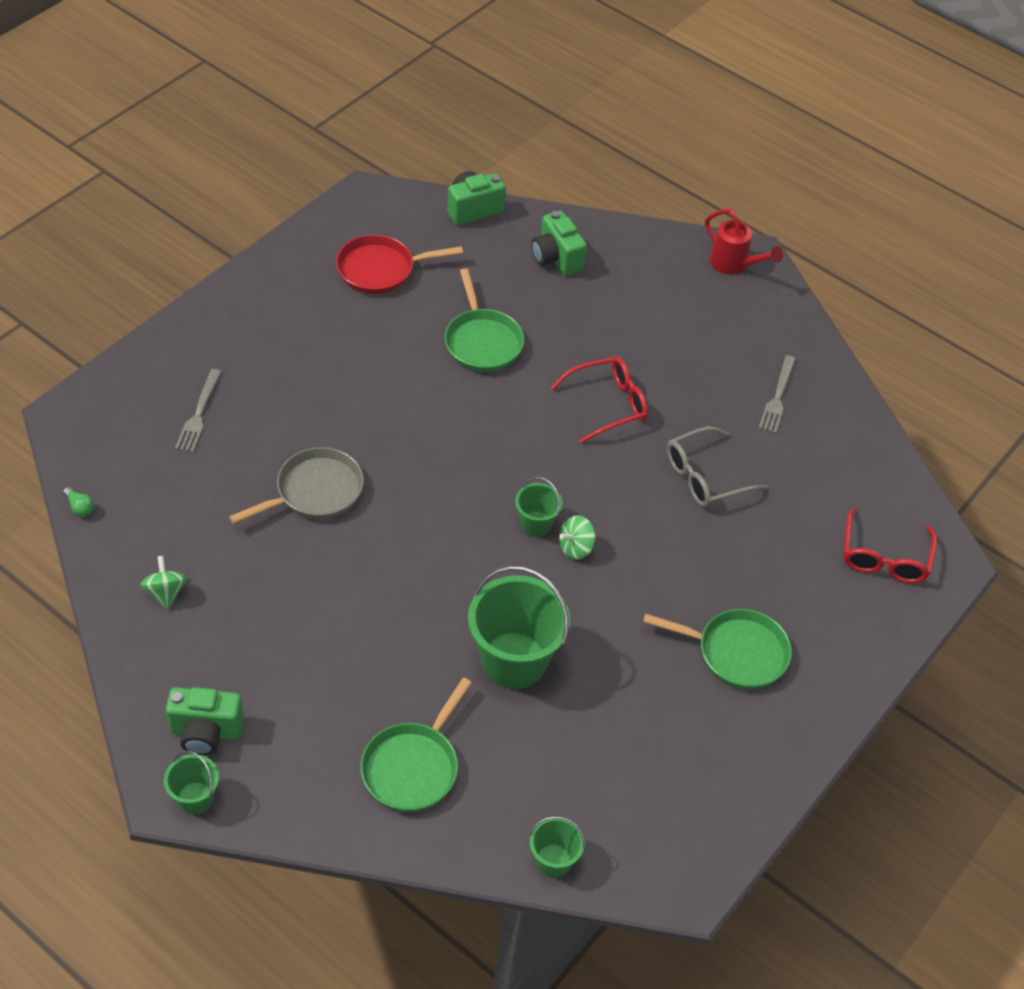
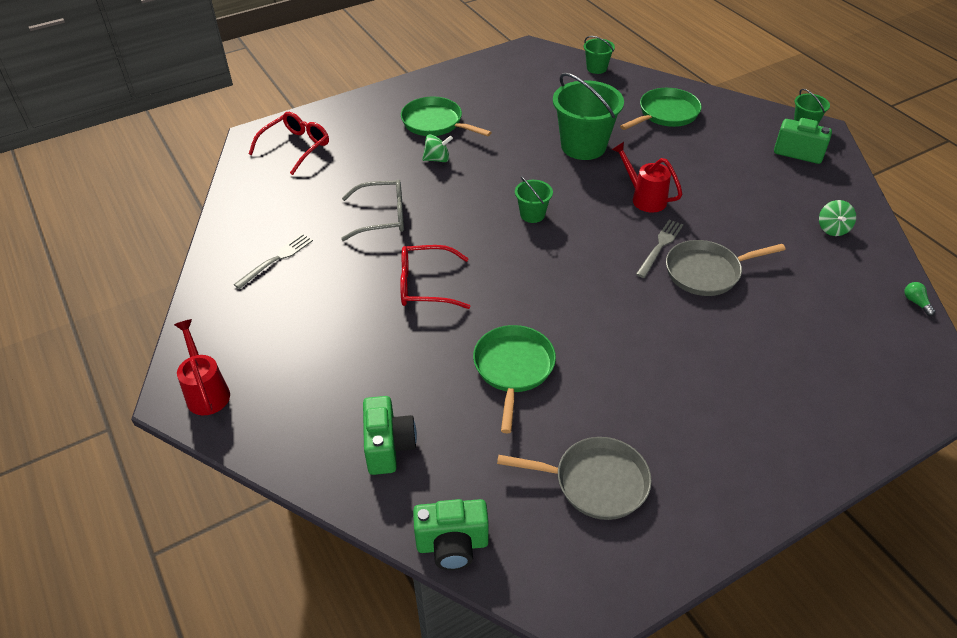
camera: 155 degrees left, 5 degrees down
(198, 414) = (812, 360): grey fork -> grey fork (660, 246)
(380, 269) = (595, 482): red pan -> grey pan
(408, 585) = (644, 198): none -> red watering can
(575, 547) = (510, 194): green spinning top -> green spinning top (437, 159)

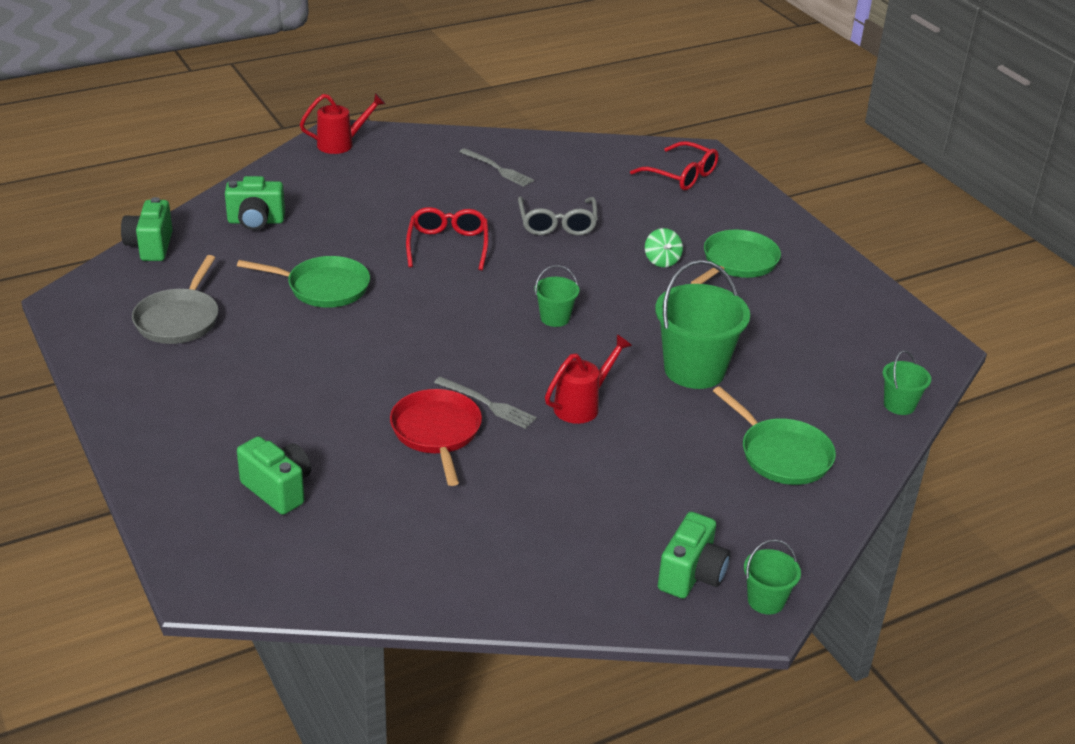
camera: 90 degrees right, 10 degrees down
(706, 272) = (437, 433): grey pan -> red pan
(817, 359) = (278, 489): none -> green camera
(832, 229) = (505, 564): green spinning top -> none
(916, 302) = (348, 605): green light bulb -> none

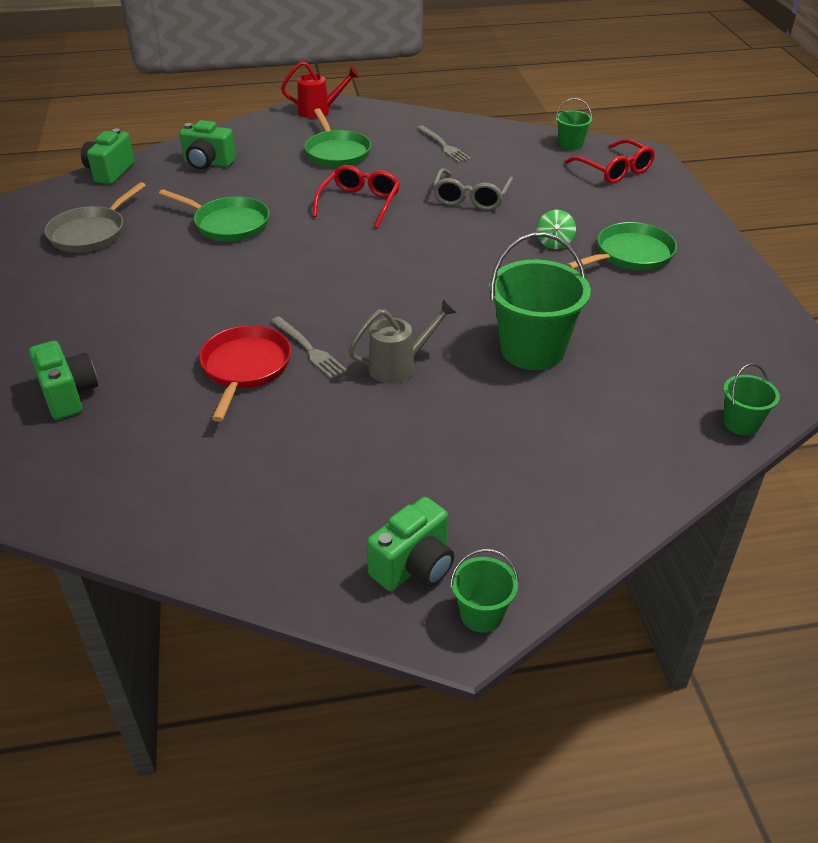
camera: 20 degrees right, 5 degrees up
(555, 318) = (420, 280): green bucket -> green bucket (570, 144)
(583, 405) = (400, 366): red watering can -> grey watering can
(781, 455) = (581, 453): green pan -> green pan (336, 152)

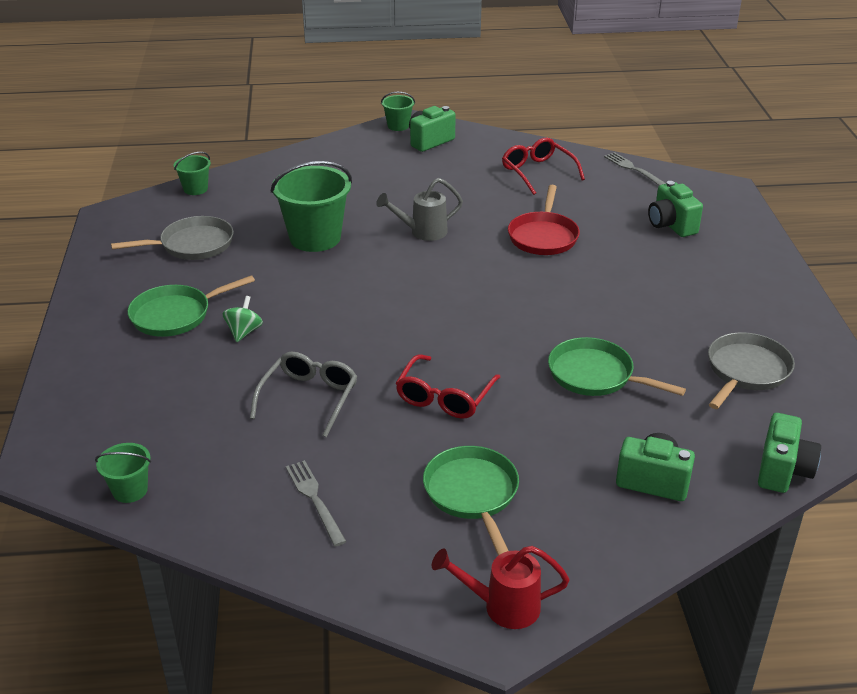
camera: 175 degrees left, 5 degrees down
(309, 349) = (494, 247): grey fork -> grey fork (634, 169)
(614, 170) = (105, 434): red glasses -> red glasses (537, 172)
(674, 332) = (192, 245): none -> grey pan

